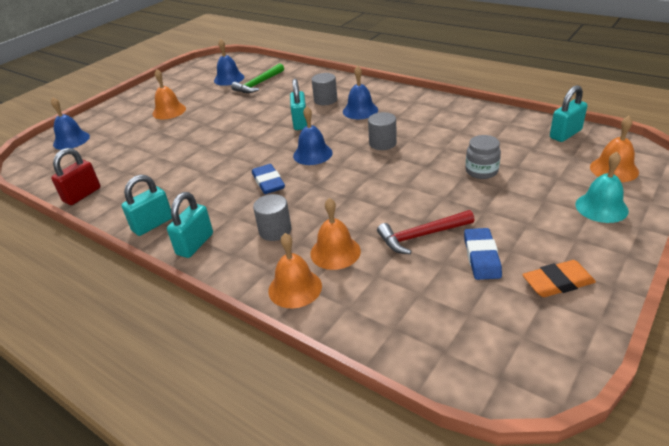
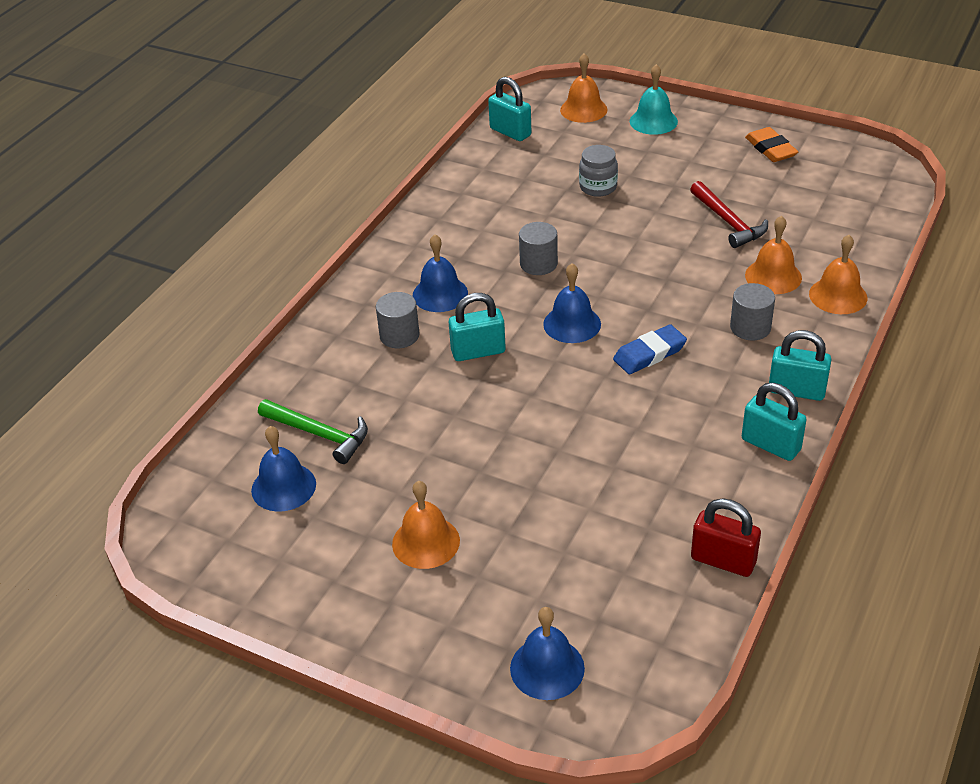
camera: 100 degrees left, 5 degrees up
(481, 257) = (750, 186): blue eraser -> none

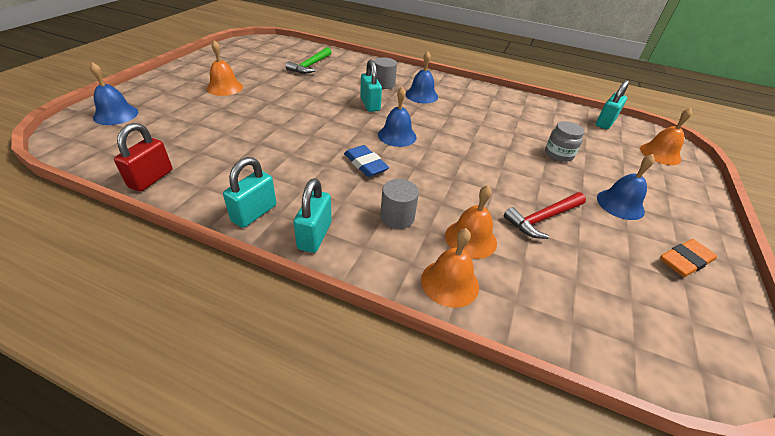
camera: 80 degrees right, 0 degrees up
(283, 487) = (277, 59): blue bell -> blue bell (620, 204)
(538, 264) = (458, 127): grey cylinder -> none
(653, 121) = (672, 187): turquoise bell -> none

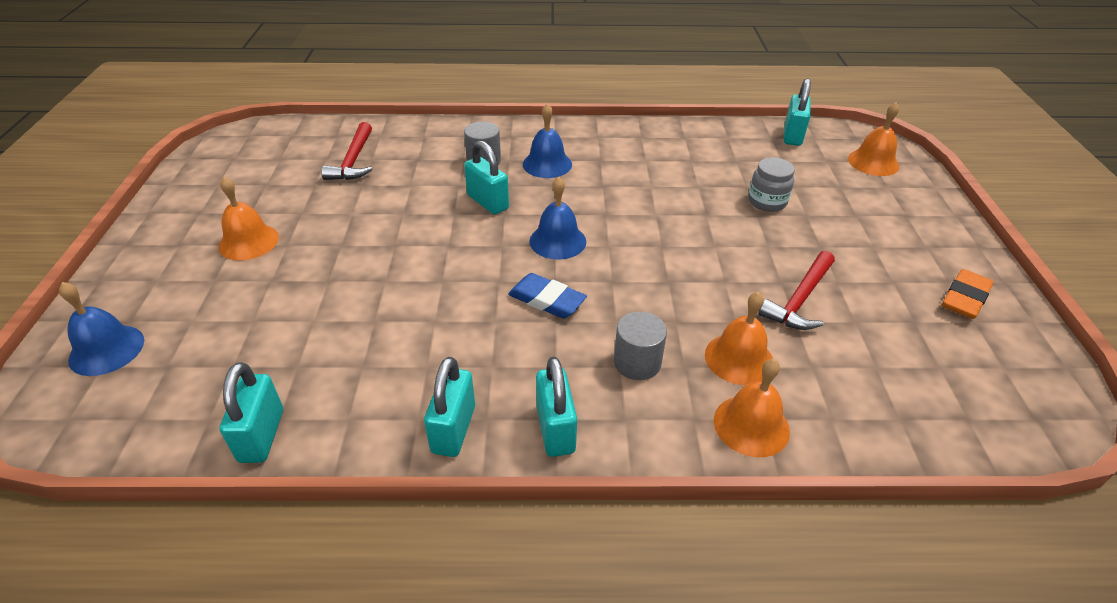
camera: 20 degrees left, 0 degrees up
(151, 179) = (261, 435): red padlock -> turquoise padlock
(310, 66) = (353, 160): green hammer -> red hammer
(620, 204) = (868, 248): blue bell -> none

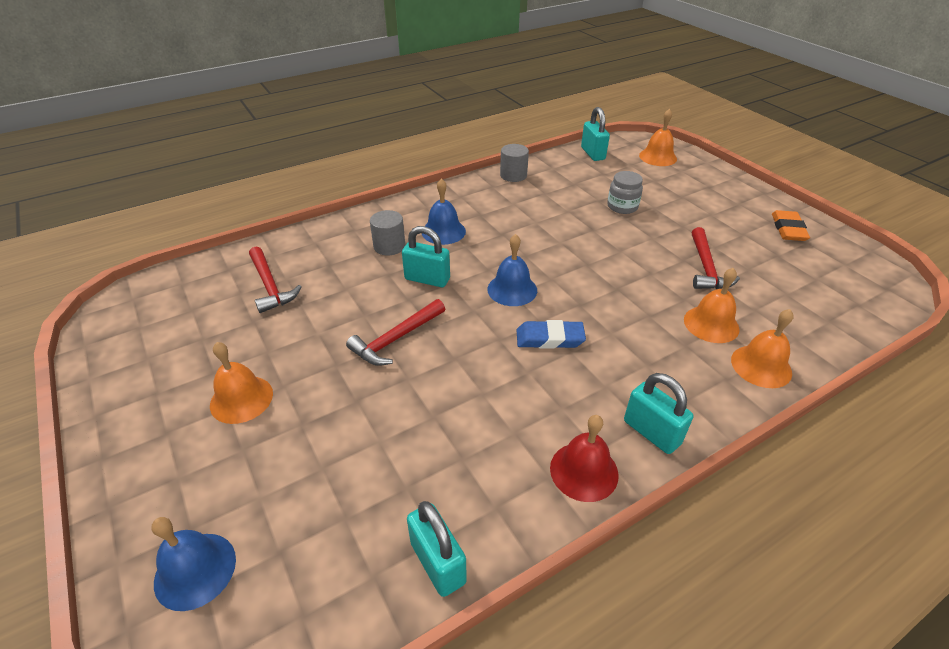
camera: 30 degrees left, 0 degrees up
(409, 244) = (396, 339): none -> red hammer
(453, 429) = (584, 471): turquoise padlock -> red bell
(637, 362) = (654, 356): grey cylinder -> grey cylinder (513, 175)

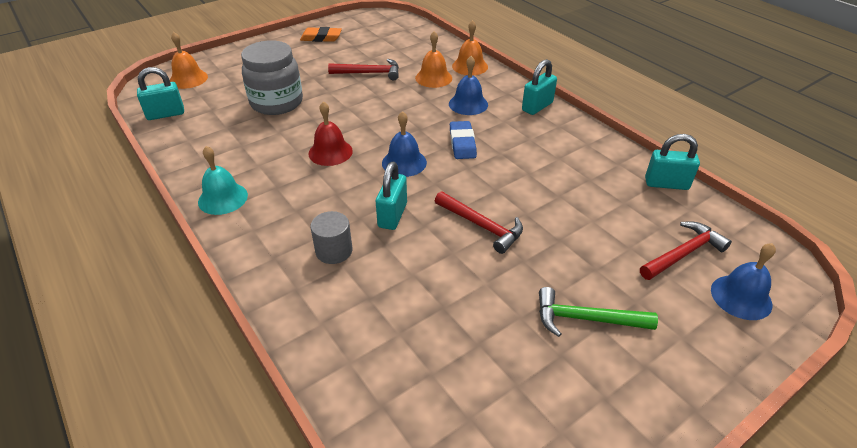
camera: 95 degrees left, 0 degrees up
(241, 399) = (586, 319): orange bell -> green hammer
(270, 286) = (414, 345): red hammer -> red hammer (683, 253)
(438, 562) = (666, 184): turquoise padlock -> turquoise padlock turned 45 degrees clockwise
(443, 231) = (307, 211): blue bell -> blue bell (468, 104)
(469, 191) = (223, 198): none -> turquoise bell
(513, 175) = (196, 166): grey cylinder -> none
(584, 471) = (577, 131): red bell -> red bell (330, 152)
(622, 206) = (277, 102): grey jar -> grey jar, size x1.82

